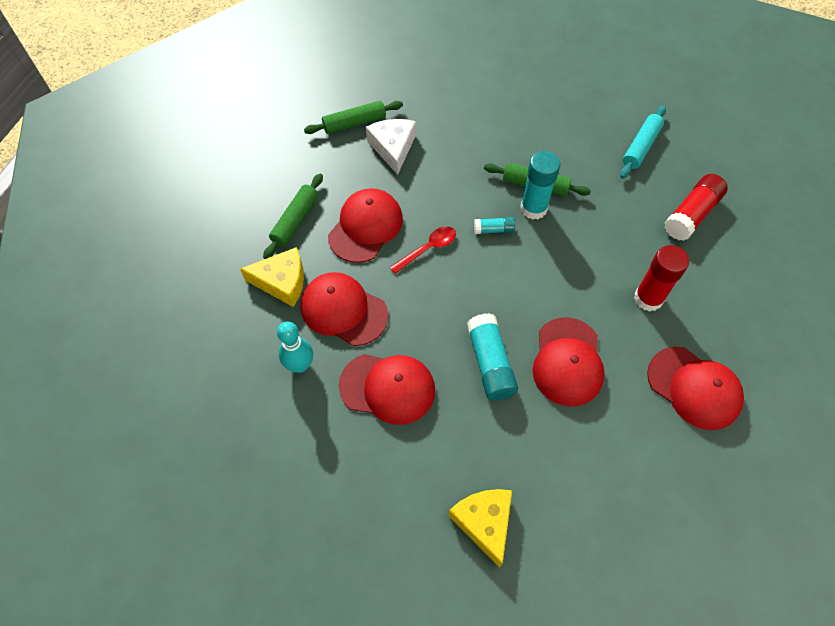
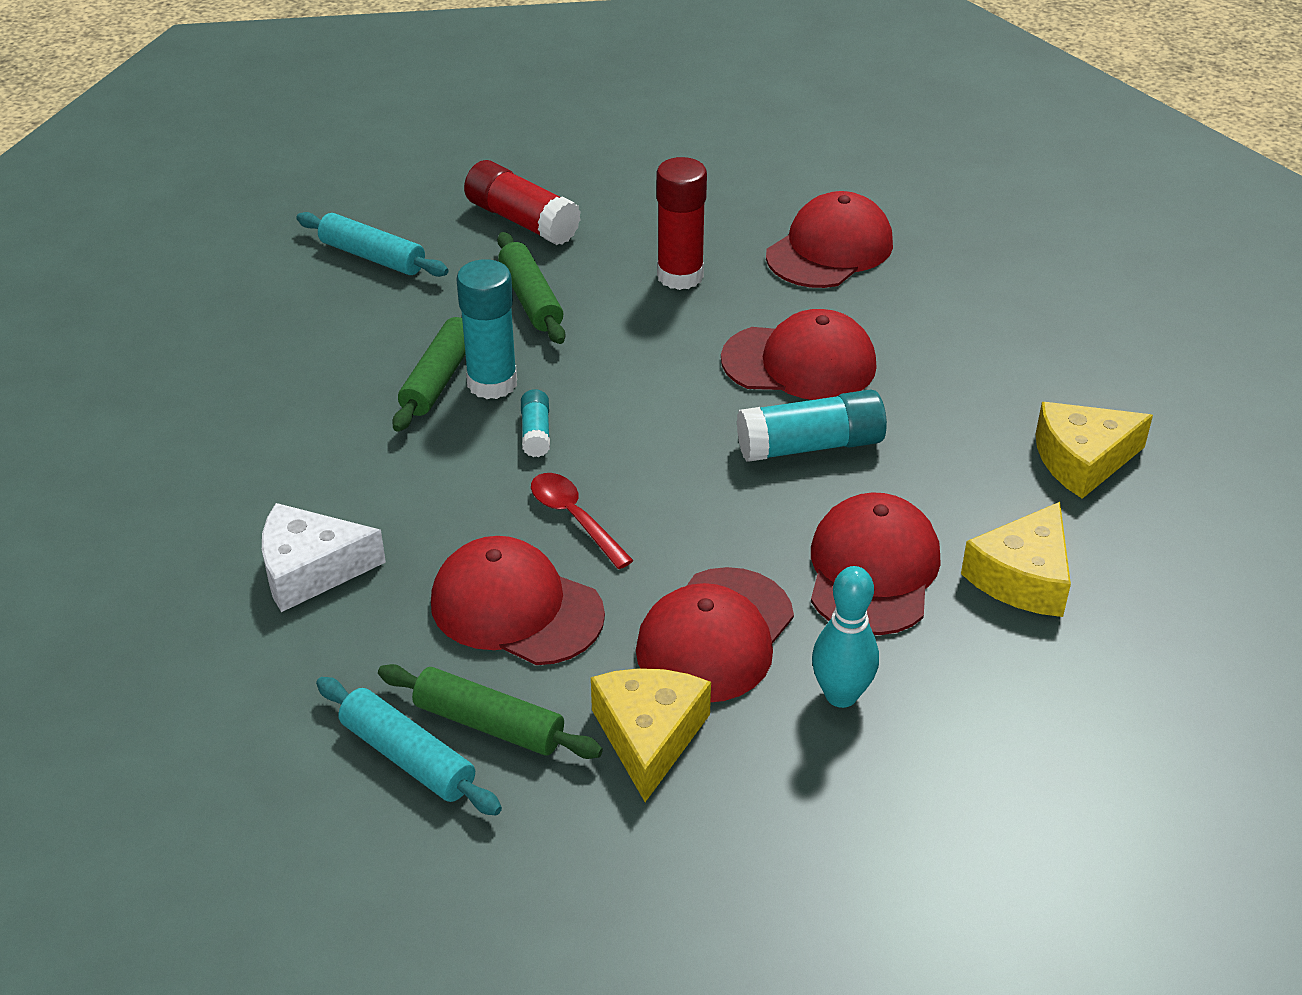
camera: 90 degrees left, 20 degrees down
(279, 193) = (407, 757): none -> turquoise rolling pin
(354, 123) = (223, 634): green rolling pin -> green rolling pin (531, 299)
(380, 468) = (1023, 577): none -> yellow cheese

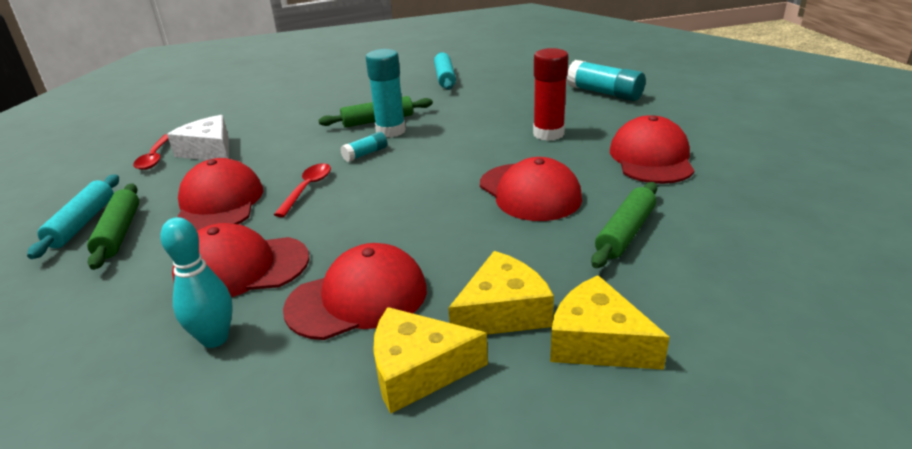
camera: 55 degrees right, 10 degrees down
(253, 633) = (155, 157): none -> red spoon
(522, 221) = (524, 89): red glue stick -> none
(531, 299) = (468, 113): green rolling pin -> green rolling pin (625, 233)
(649, 736) = (133, 283): yellow cheese -> yellow cheese (503, 312)
(810, 446) = (456, 226): turquoise glue stick -> turquoise glue stick (604, 93)
(829, 249) = (651, 158): red cap -> red cap turned 90 degrees counterclockwise

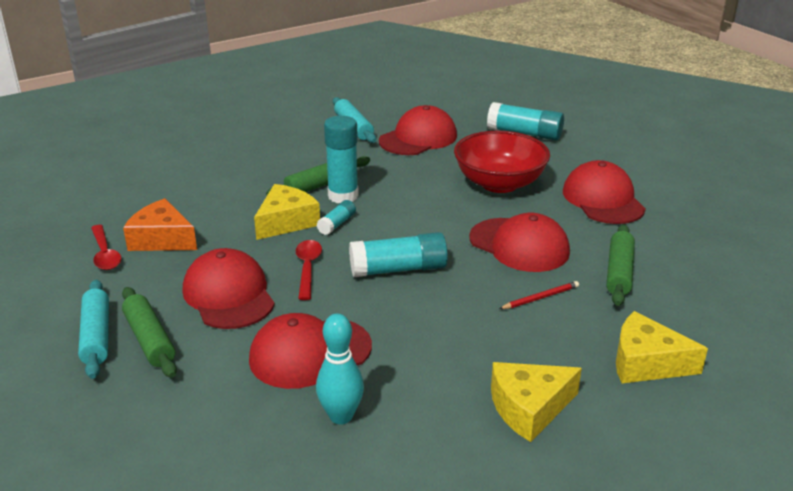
camera: 20 degrees left, 0 degrees up
(209, 151) = (162, 239): white cheese -> orange cheese
(357, 298) = (438, 362): red cap -> red cap (418, 138)
(390, 200) = (398, 269): none -> turquoise glue stick
(503, 312) = (563, 352): yellow cheese -> yellow cheese (286, 222)
(517, 247) = (540, 297): none -> red pencil
(548, 134) = (499, 183): red glue stick -> red bowl

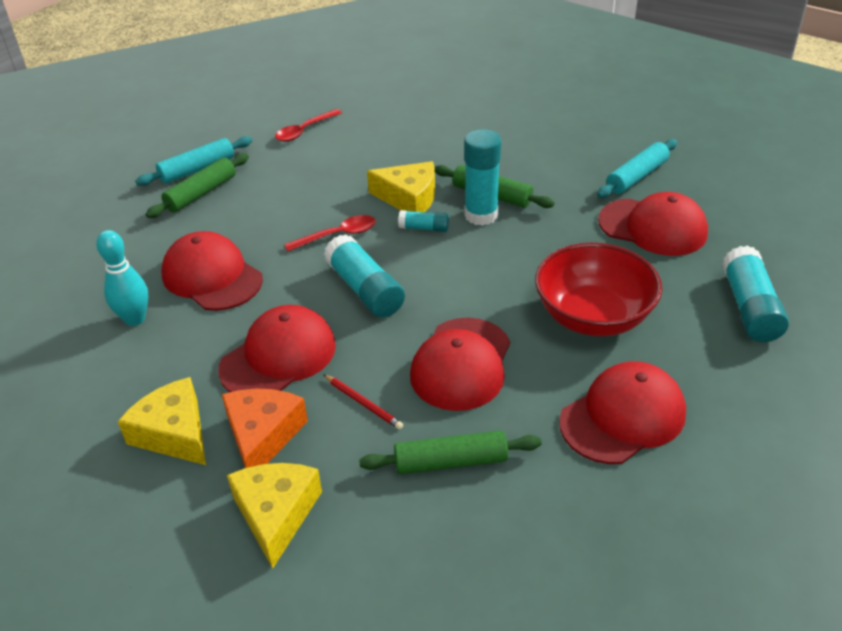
camera: 70 degrees right, 10 degrees up
(162, 239) = (341, 147): orange cheese -> orange cheese (262, 436)
(229, 295) = (276, 208): red cap -> red cap (278, 357)

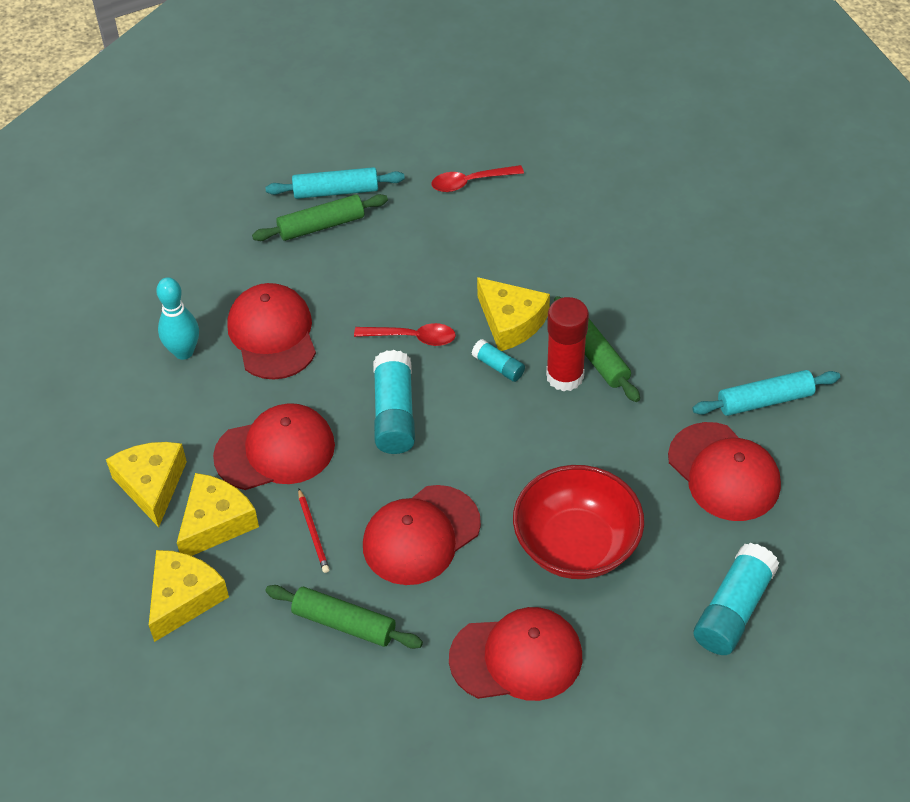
camera: 30 degrees right, 10 degrees up
(262, 436) = (216, 523): orange cheese -> yellow cheese
(481, 215) = (565, 376): turquoise glue stick -> red glue stick

